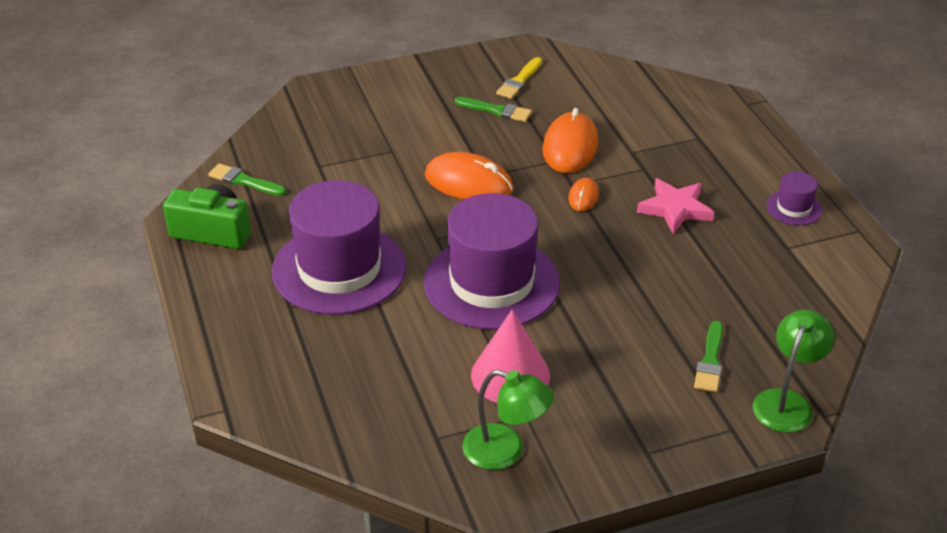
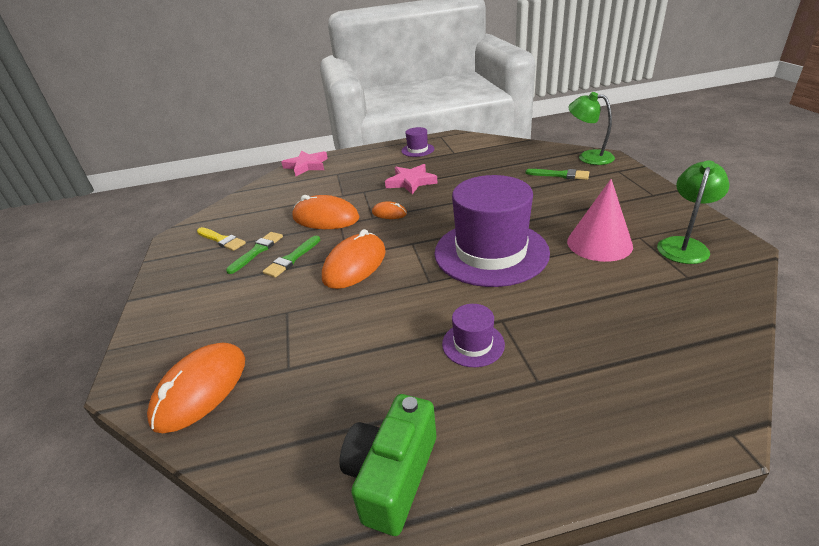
camera: 80 degrees left, 5 degrees down
(244, 181) = (290, 444): green brush -> green brush (291, 259)
(301, 126) = (200, 389): none -> orange mouse
(339, 269) = (473, 344): purple hat -> purple hat, size x0.43
(722, 105) = (306, 166): none -> pink star

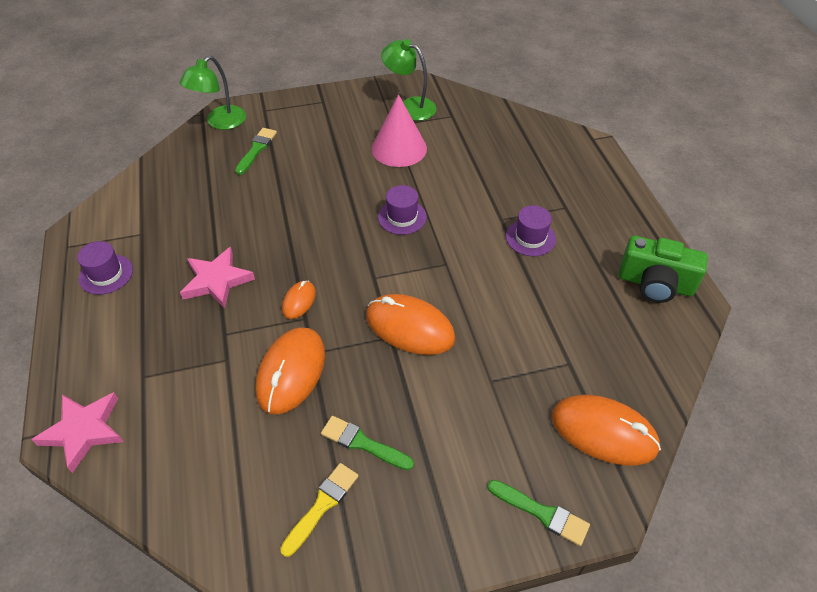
camera: 95 degrees left, 15 degrees up
(291, 259) = (388, 395): green brush -> green brush (542, 513)
(491, 252) = (402, 217): purple hat -> purple hat, size x0.43

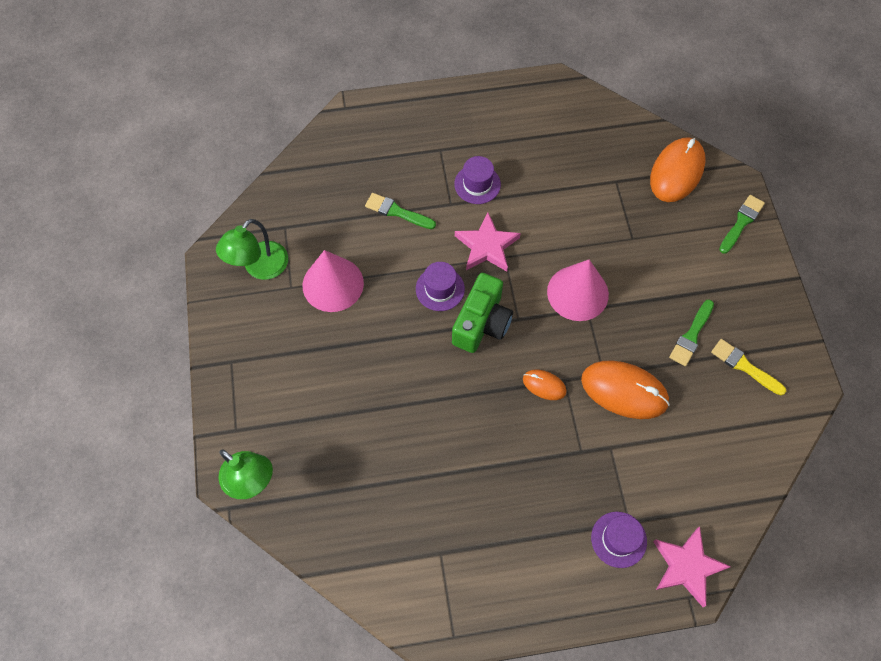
camera: 85 degrees left, 15 degrees up
(106, 274) = (499, 582): purple hat -> purple hat (618, 539)
(217, 280) = (514, 464): pink star -> pink star (486, 246)
(256, 149) = (311, 435): green brush -> green brush (397, 212)
(410, 327) = (577, 293): orange mouse -> pink cone
(655, 284) = (537, 105): green camera -> green camera (482, 323)

